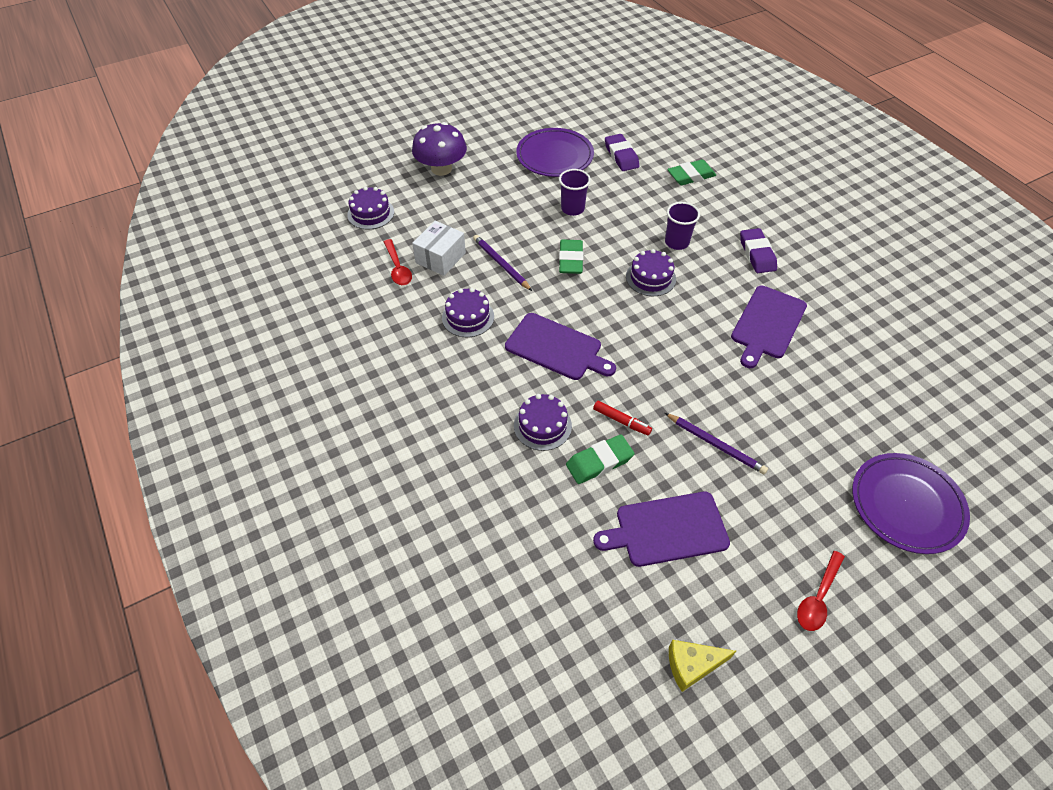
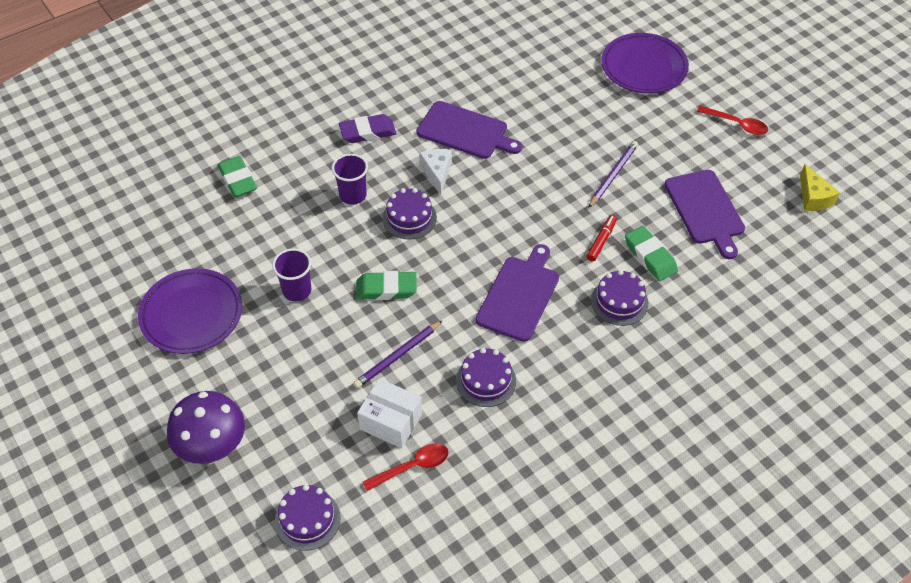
camera: 95 degrees left, 0 degrees up
(621, 156) = (195, 245): purple eraser -> none
(708, 300) = (437, 173): none -> white cheese

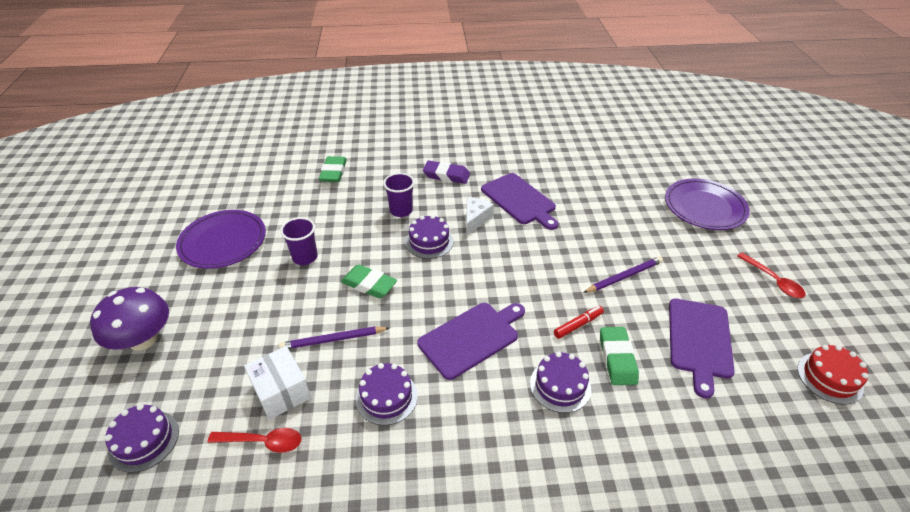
camera: 30 degrees right, 10 degrees down
(813, 197) = (829, 378): yellow cheese -> red cake

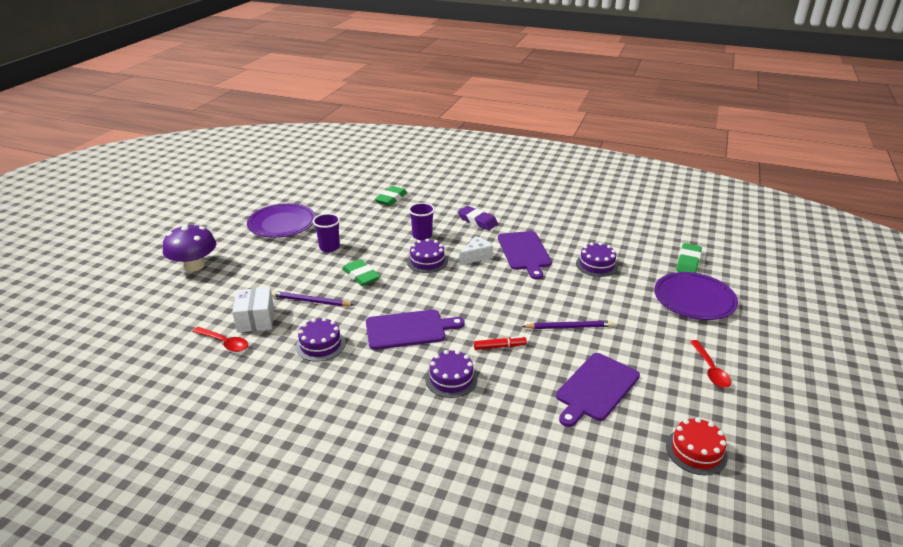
camera: 25 degrees right, 10 degrees down
(144, 440) = (158, 319): purple cake -> purple cake (597, 265)
(617, 358) = (513, 377): green eraser -> green eraser (688, 262)

